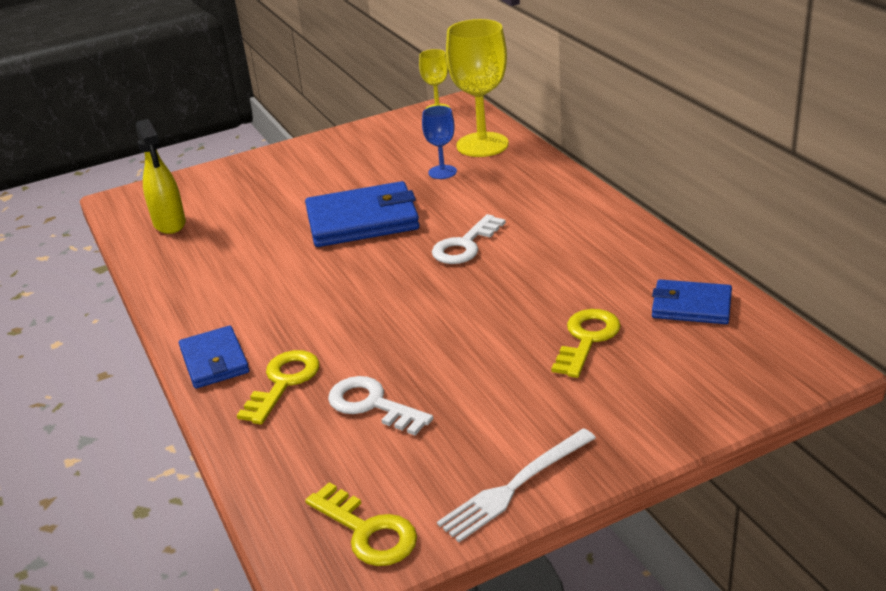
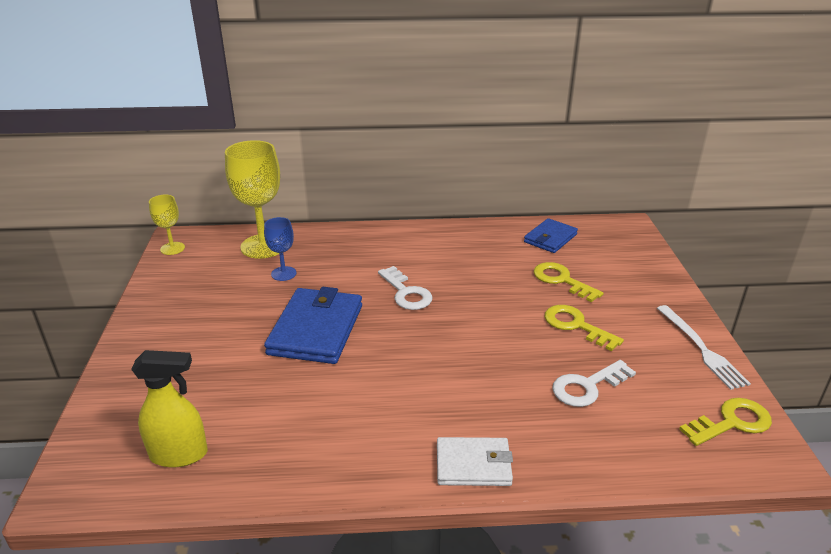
camera: 70 degrees left, 0 degrees up
(214, 361) = (473, 464): blue wallet -> white wallet
(283, 382) = (532, 427): yellow key -> yellow key (576, 325)

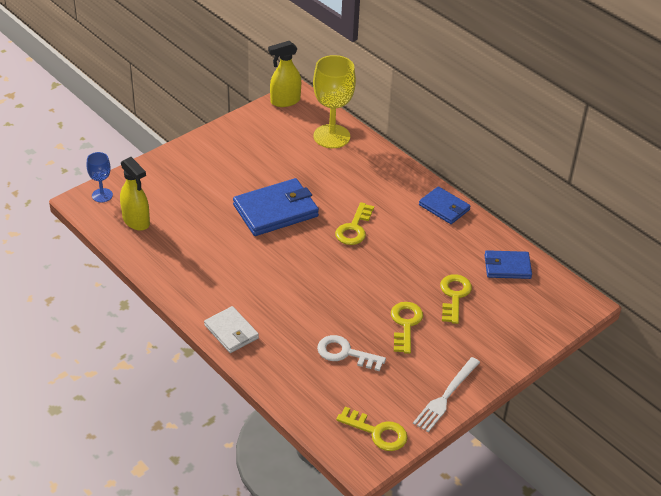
camera: 50 degrees right, 10 degrees up
(172, 248) = (285, 101): yellow goblet -> yellow spray bottle
(283, 273) = (313, 164): blue goblet -> blue goblet (102, 195)
(406, 293) = (354, 228): white key -> yellow key
(439, 234) = (444, 207): none -> blue wallet

